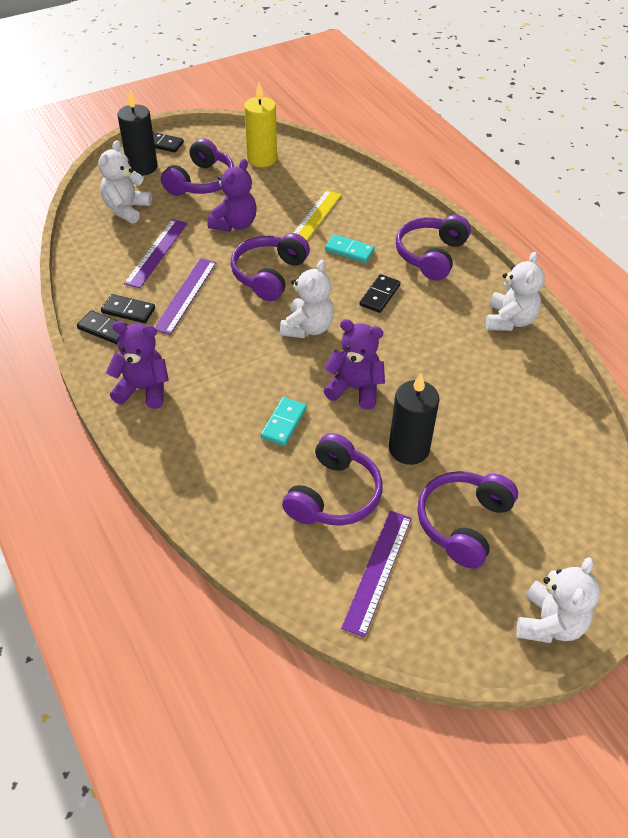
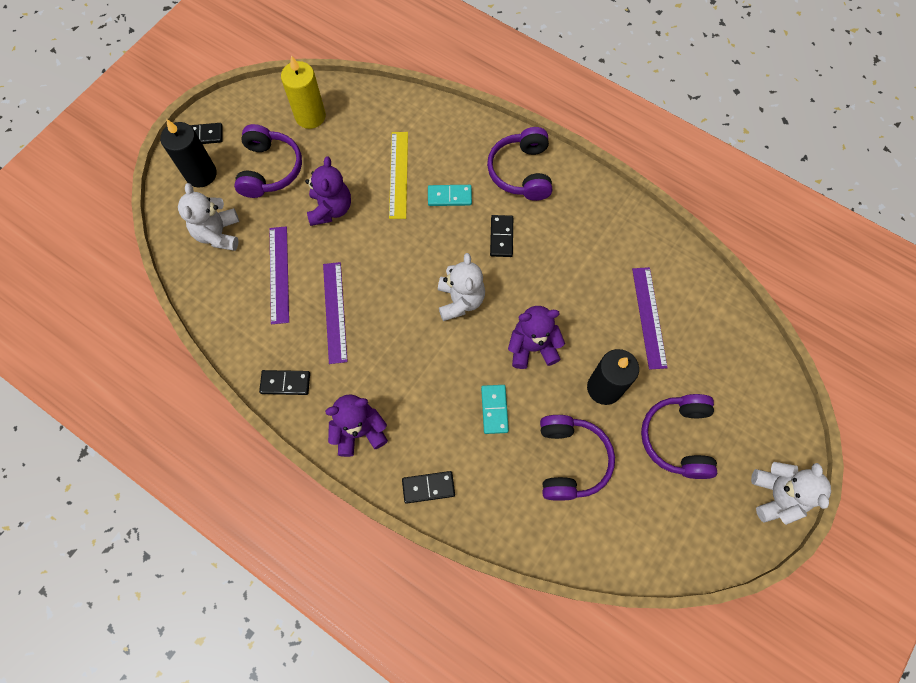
camera: 25 degrees left, 20 degrees up
(128, 311) = (294, 352): black domino -> black domino (428, 487)
(269, 275) = (395, 255): purple headphones -> none
(378, 571) = (637, 513): purple ruler -> purple ruler (649, 317)
(509, 320) = (619, 217): white teddy bear -> none

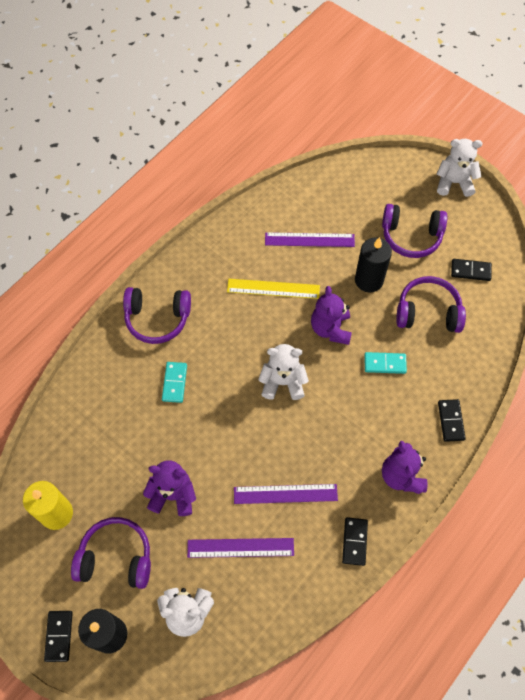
camera: 85 degrees left, 5 degrees down
(398, 174) = (143, 428): yellow ruler -> yellow ruler (273, 289)
(501, 237) = (223, 342): black domino -> black domino (470, 271)

